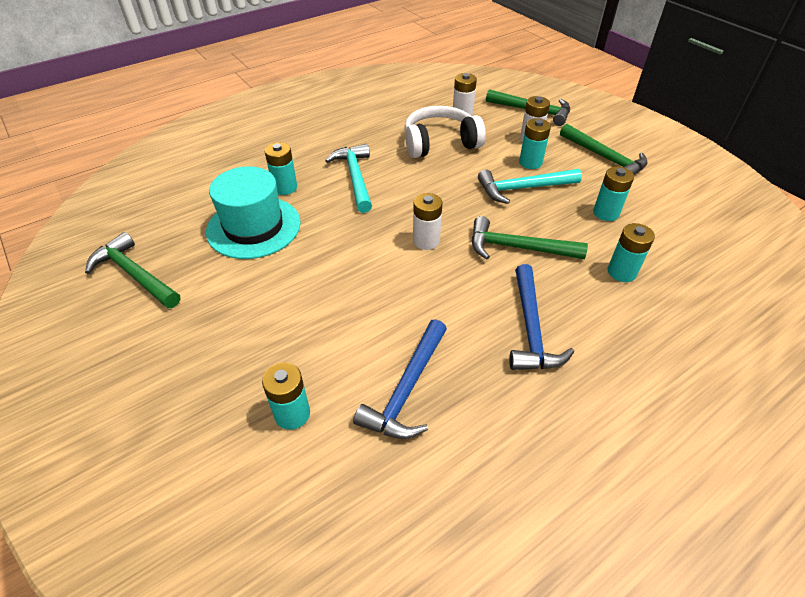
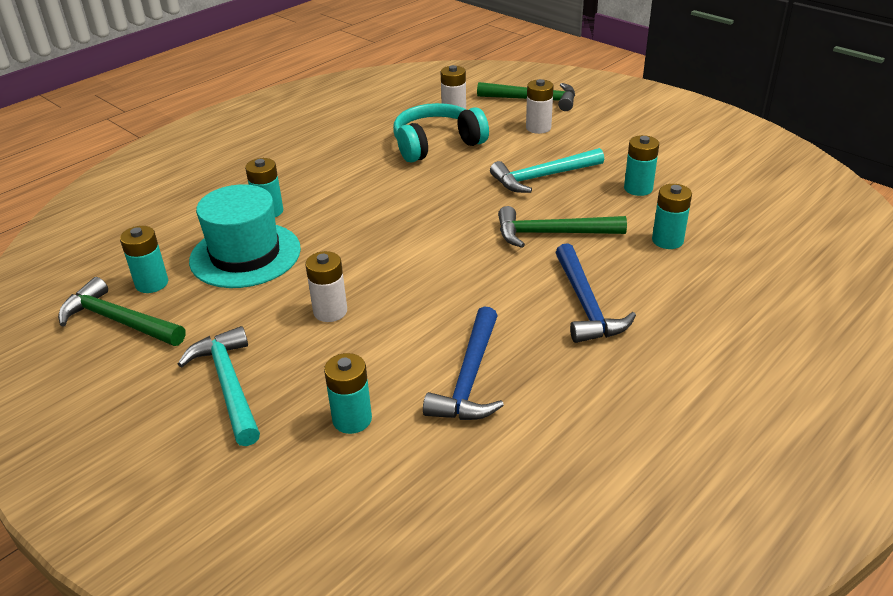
camera: 10 degrees left, 10 degrees down
(355, 177) = (349, 191): turquoise hammer -> turquoise hammer (229, 385)
(426, 241) = (449, 241): white battery -> white battery (330, 311)
(440, 143) = (436, 144): white headphones -> turquoise headphones
(530, 162) = (544, 151): turquoise battery -> turquoise battery (152, 283)
(604, 158) = (624, 137): green hammer -> none

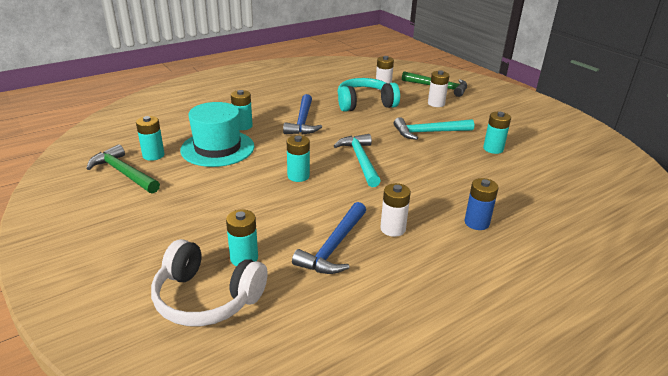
camera: 10 degrees right, 5 degrees down
(229, 385) = (174, 222): turquoise hammer -> turquoise hammer (360, 160)
(323, 488) = (207, 298): none -> white headphones
(330, 311) = (257, 190): white battery -> white battery (393, 229)
(551, 233) = (423, 167): green hammer -> none
(585, 305) = (432, 214): blue hammer -> blue hammer (302, 121)
(648, 306) = (476, 223): none -> blue battery
(667, 240) = (504, 184): turquoise battery -> turquoise battery (298, 176)

